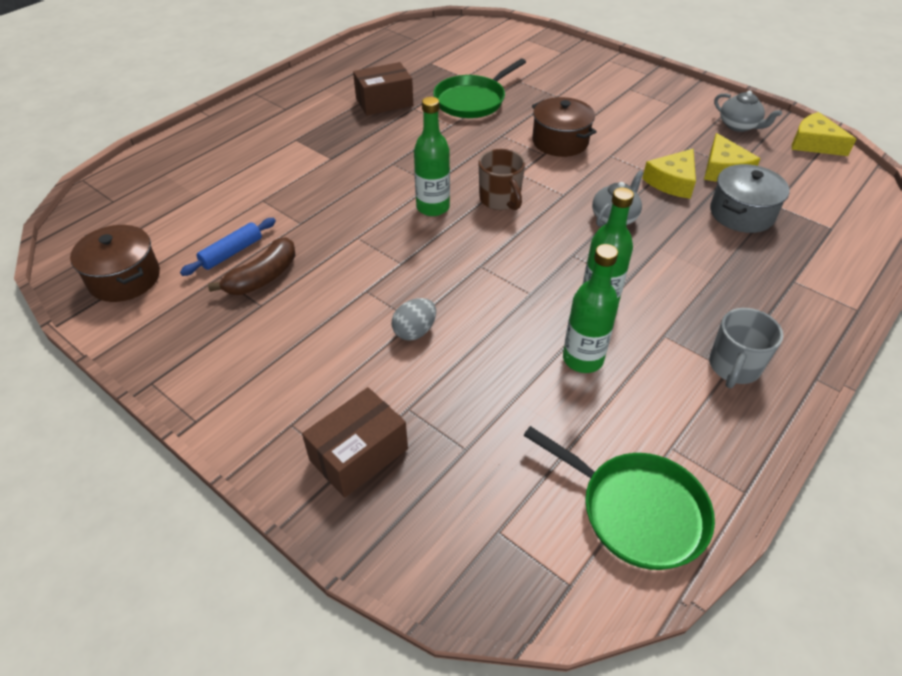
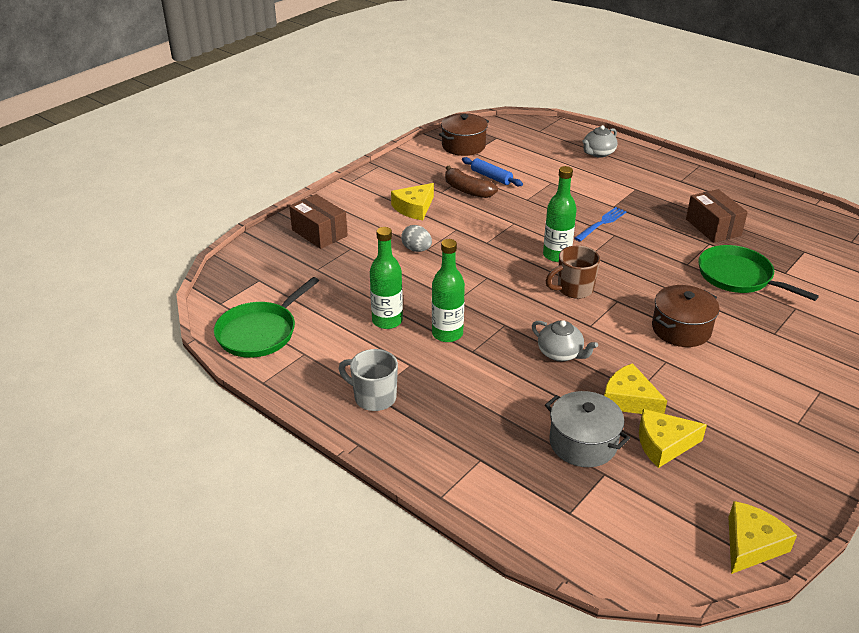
camera: 90 degrees right, 10 degrees down
(301, 335) = (414, 208): none -> yellow cheese
(368, 170) = (601, 223): none -> blue fork
(739, 126) = (768, 477): grey teapot -> grey teapot (598, 153)

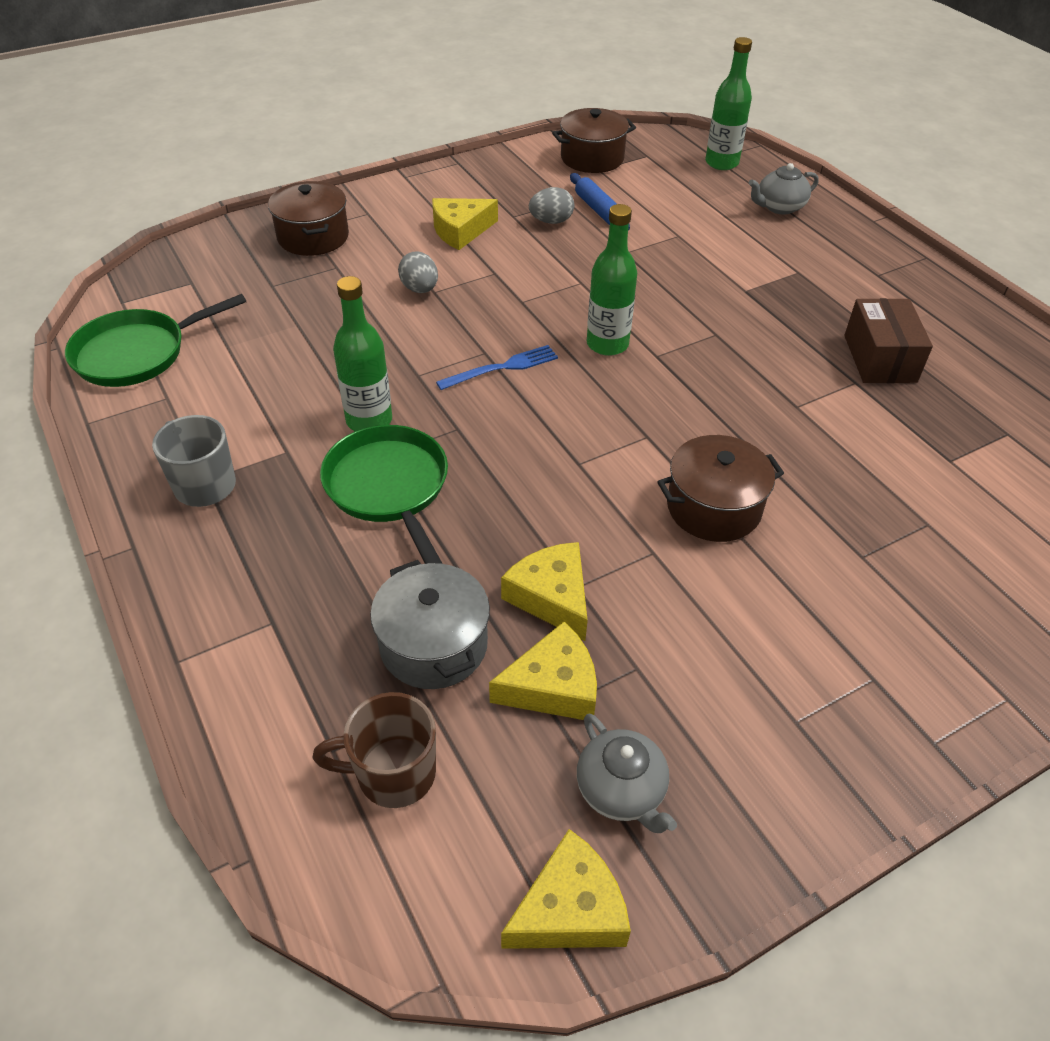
camera: 20 degrees right, 10 degrees up
(319, 233) = (313, 237): brown box -> brown pot
(387, 321) = (305, 380): green bottle -> green bottle (721, 163)
(467, 190) = (551, 221): brown banana -> grey egg
(560, 353) = (504, 494): grey teapot -> grey teapot (621, 790)
(573, 289) = (595, 401): brown mug -> brown mug (393, 773)
(601, 223) = (708, 312): blue fork -> blue fork (502, 368)
(663, 444) = (553, 686): yellow cheese -> yellow cheese turned 150 degrees clockwise
(738, 277) = (866, 447): green pan -> green pan (389, 487)

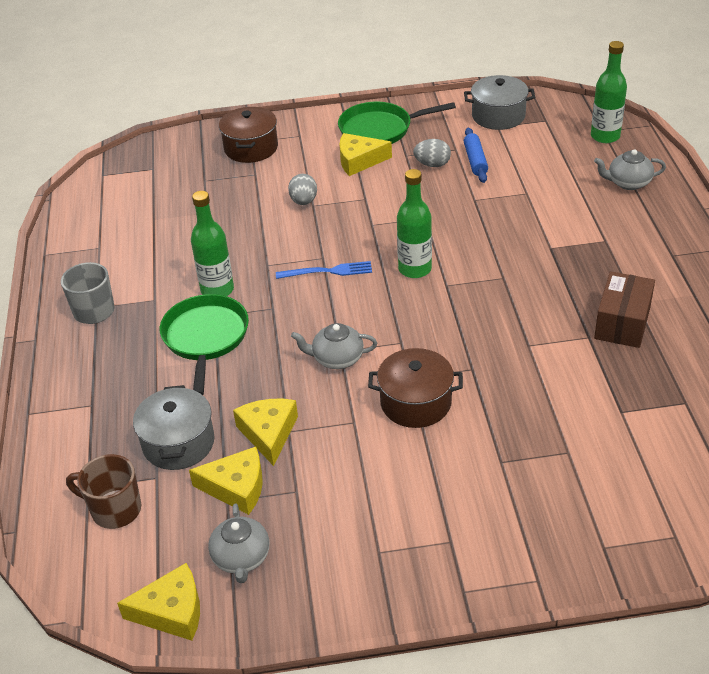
camera: 25 degrees right, 5 degrees down
(136, 354) = (94, 213): green pan -> green pan (379, 129)
(581, 475) = (337, 358): none -> grey teapot
(592, 158) = (498, 116): brown pot -> grey pot

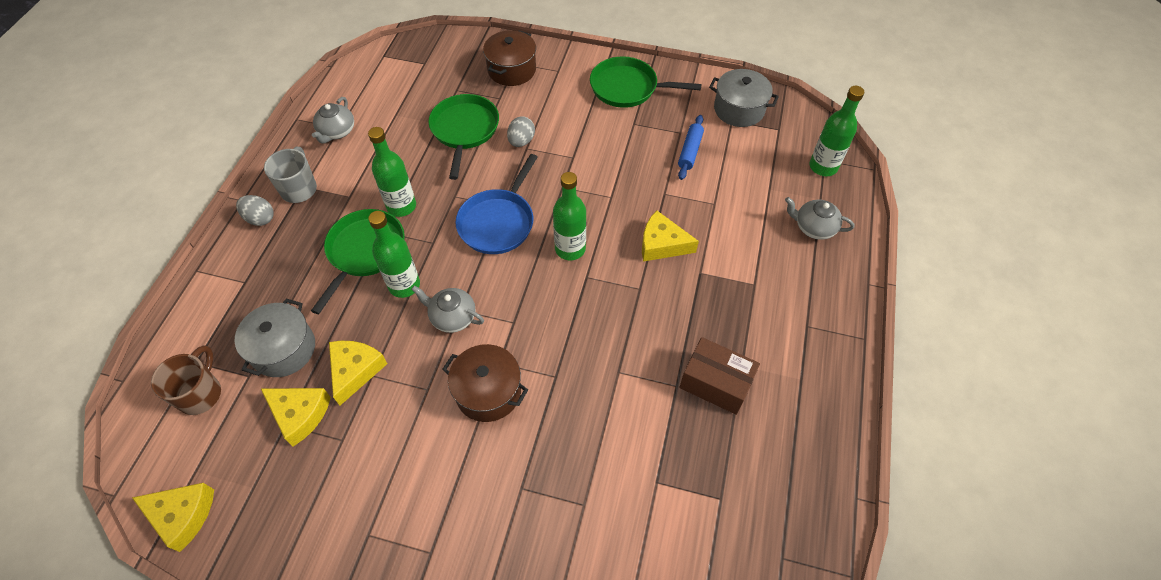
camera: 20 degrees right, 15 degrees up
(114, 509) = (201, 393): brown mug -> brown mug turned 60 degrees clockwise
(237, 210) = (464, 130): none -> green pan
(241, 558) = (262, 488): grey teapot -> grey teapot (337, 132)
(268, 350) = (404, 285): none -> green bottle
(328, 271) = (498, 222): blue fork -> blue pan
(359, 161) = (591, 115): yellow cheese -> yellow cheese (662, 244)
(432, 164) = (650, 142): grey egg -> grey egg (260, 218)
(622, 323) = (715, 383): brown box -> brown box turned 75 degrees clockwise

